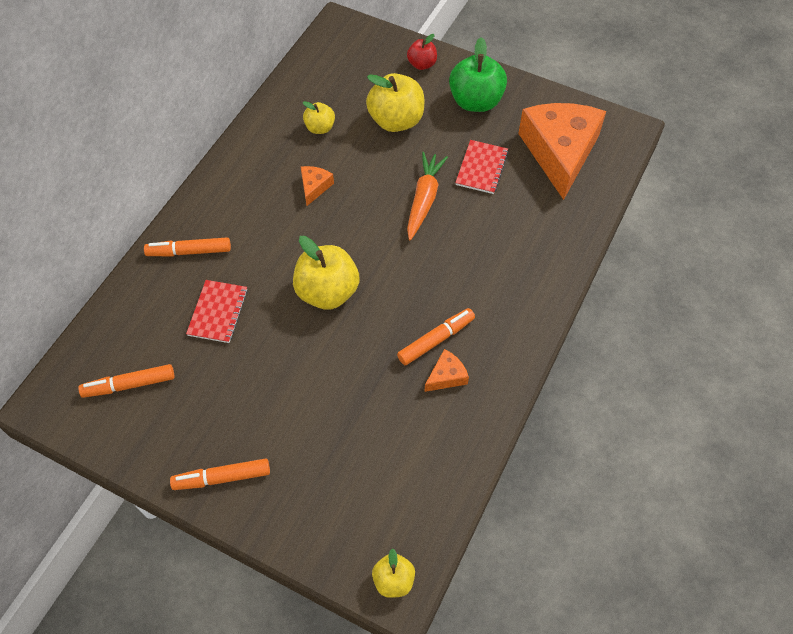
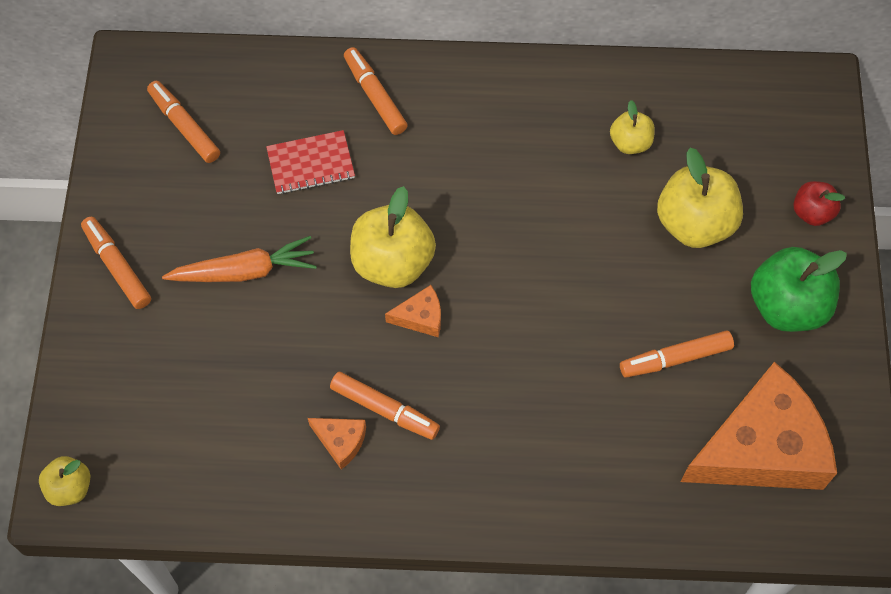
camera: 65 degrees right, 5 degrees up
(314, 187) = (535, 179): orange cheese -> orange cheese (420, 317)
(424, 199) = (585, 310): orange carrot -> orange carrot (245, 271)
(481, 168) = (675, 358): red notebook -> orange marker

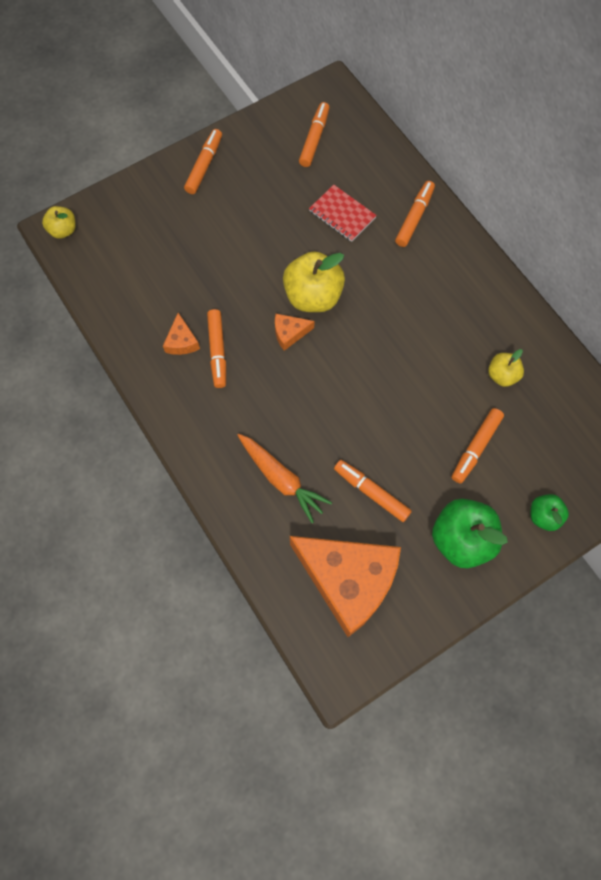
camera: 55 degrees right, 5 degrees up
(245, 271) = (249, 227): orange carrot -> orange carrot (281, 479)
(420, 317) = (289, 333): orange cheese -> orange cheese turned 120 degrees clockwise
(694, 223) = (475, 448): yellow apple -> orange marker
(812, 212) = (544, 516): red apple -> green apple

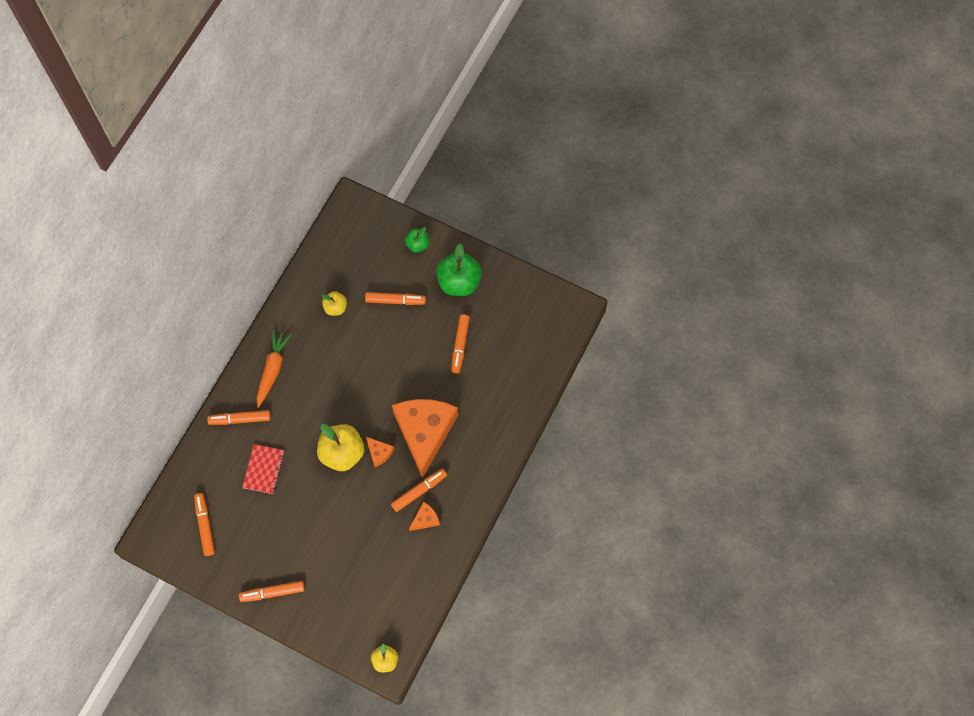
camera: 120 degrees left, 0 degrees up
(281, 479) = (483, 401): orange carrot -> orange carrot (272, 369)
(314, 139) = (205, 525): orange marker -> orange marker turned 90 degrees clockwise
(348, 581) = (521, 331): orange cheese -> orange cheese (425, 432)

